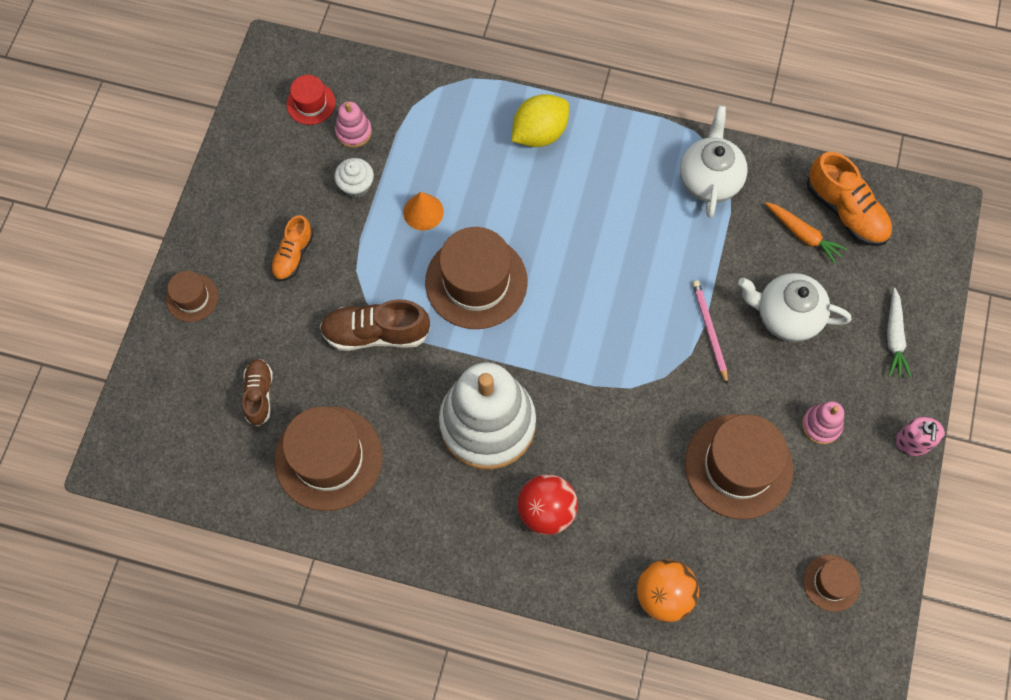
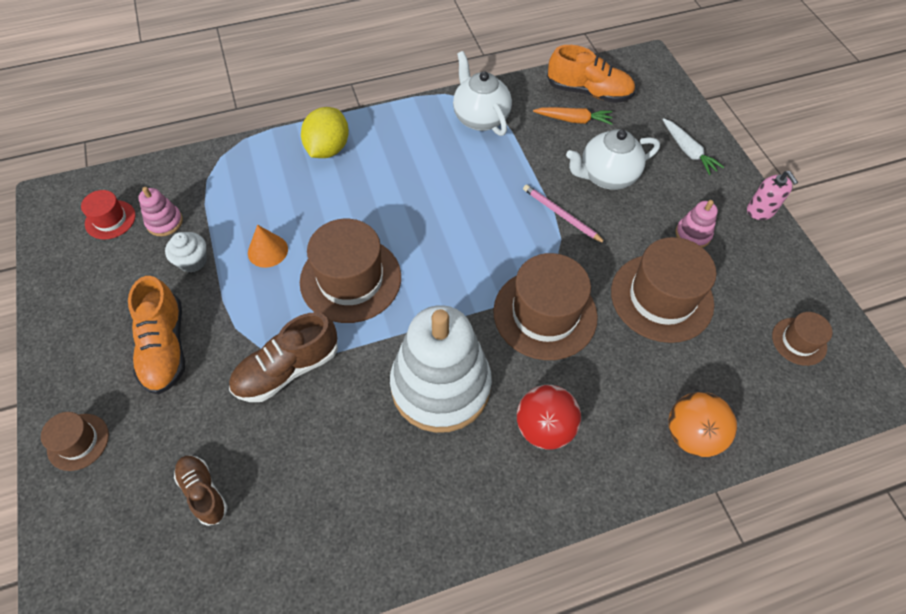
camera: 35 degrees left, 10 degrees down
(293, 255) = (165, 347): orange shoe -> orange shoe, size x1.60
(328, 458) = (312, 509): brown hat -> brown hat (545, 313)

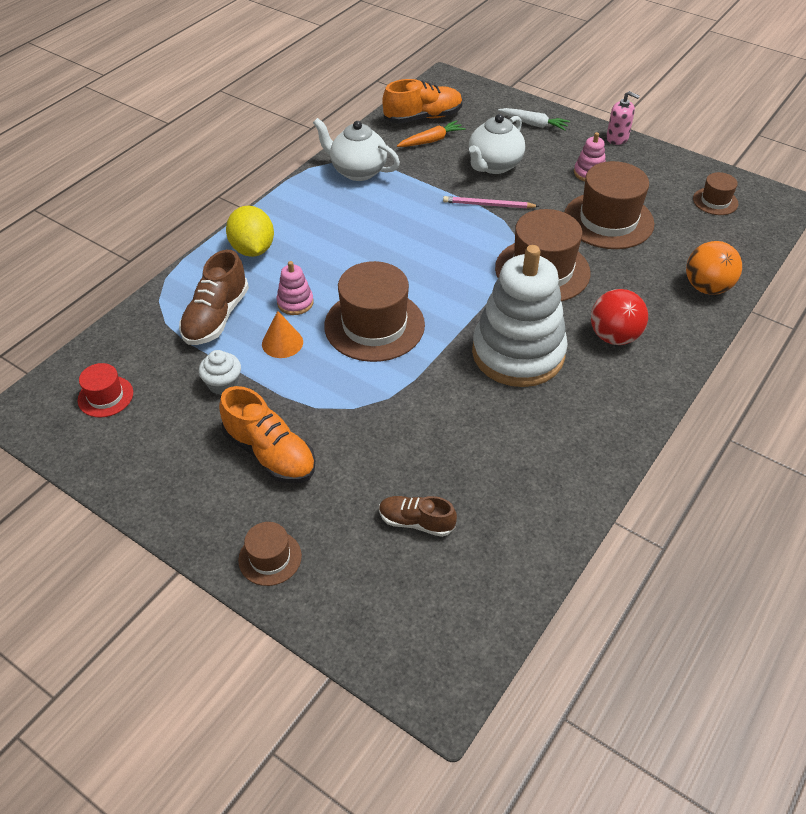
camera: 35 degrees left, 10 degrees down
(164, 222) = (162, 371): pink stacking toy -> pink stacking toy (295, 302)
(287, 369) = (391, 409): brown shoe -> brown shoe (216, 317)

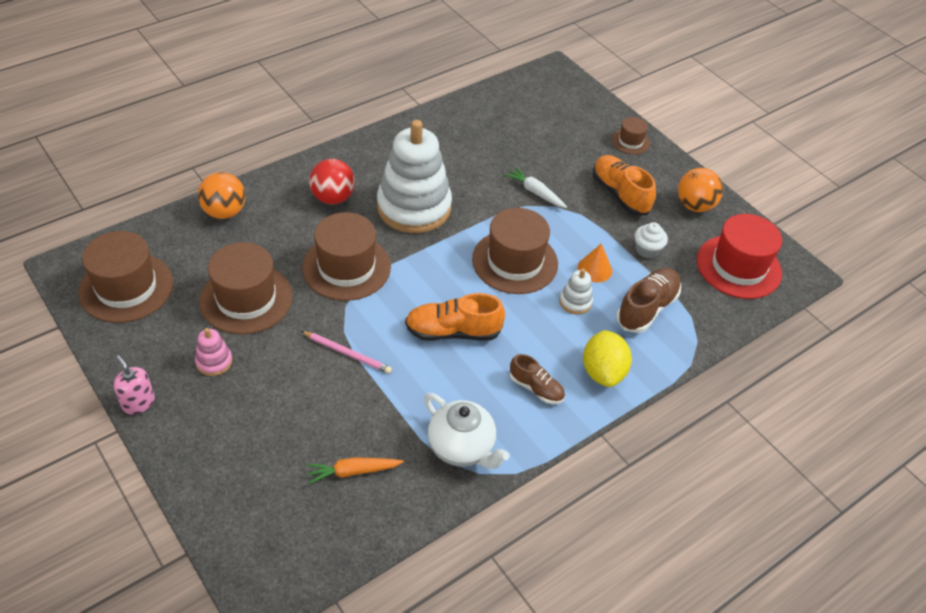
camera: 165 degrees left, 0 degrees up
(105, 396) = (738, 266): red hat -> red hat, size x1.98
(162, 469) = (694, 206): none -> orange ball
(295, 302) = (575, 302): pink stacking toy -> white stacking toy
(416, 522) = (538, 134): brown shoe -> brown shoe (536, 388)
(423, 117) = (340, 520): orange shoe -> orange shoe (453, 332)
(494, 165) = (306, 406): white teapot -> none
(533, 124) = (213, 460): white carrot -> white carrot (535, 192)
(715, 201) = (126, 287): brown hat -> brown hat, size x1.98

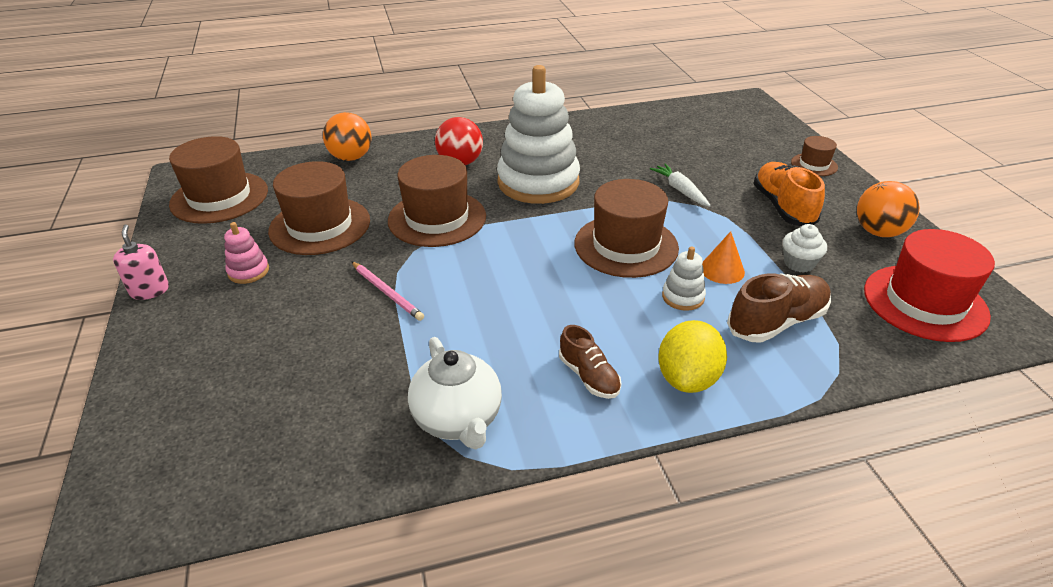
camera: 25 degrees right, 10 degrees down
(353, 471) = (312, 412): orange carrot -> none
(453, 332) = (517, 297): orange shoe -> none

